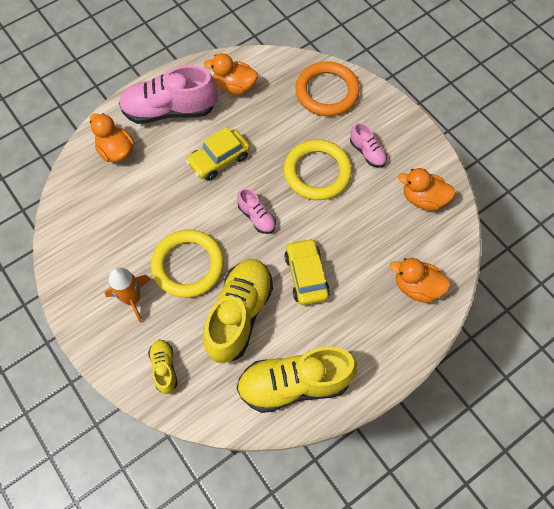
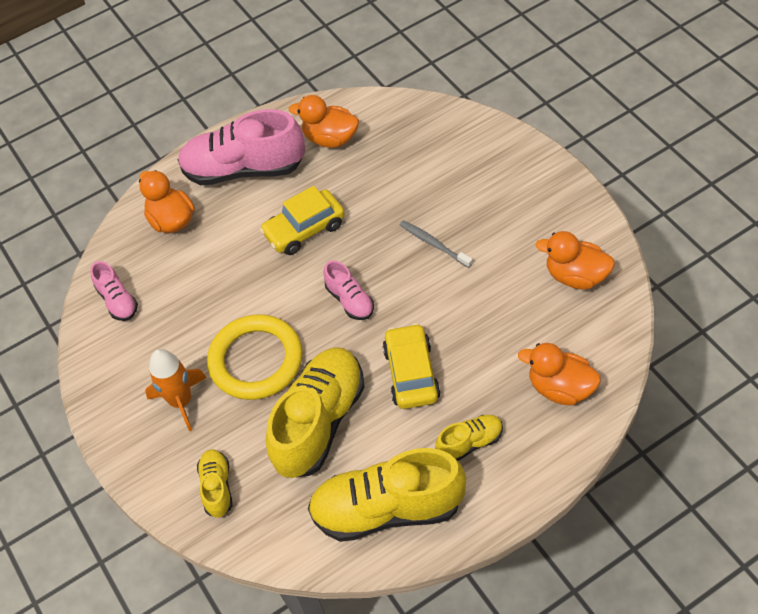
camera: 10 degrees right, 10 degrees down
(317, 172) = (434, 244): yellow ring -> grey toothbrush
(327, 92) = (453, 143): orange ring -> none
(353, 330) = (470, 443): none -> yellow shoe
(367, 152) = (503, 218): pink shoe -> pink shoe (118, 301)

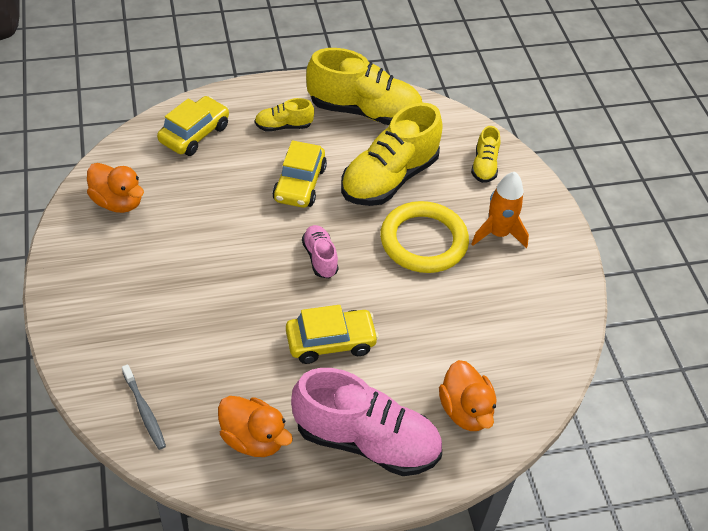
camera: 170 degrees left, 5 degrees down
(118, 301) = (540, 344): pink shoe -> none
(434, 244) = (217, 277): grey toothbrush -> grey toothbrush (144, 411)
(560, 388) = (194, 134): orange duck -> yellow car

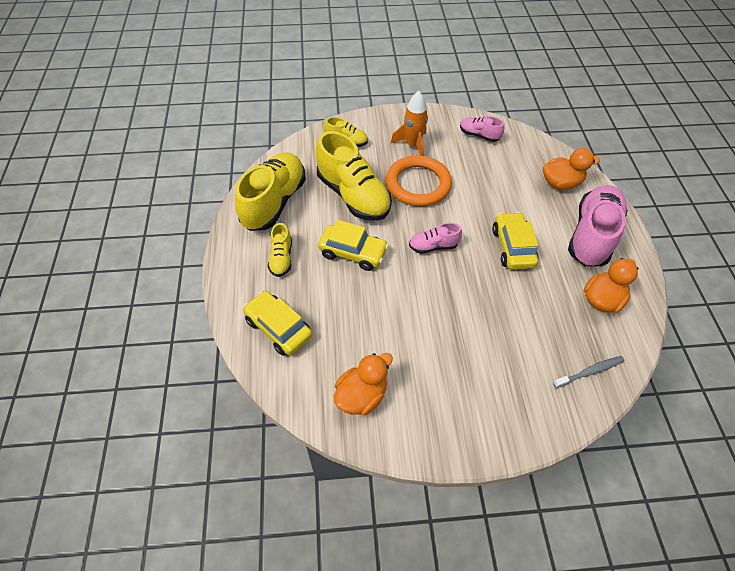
camera: 80 degrees left, 5 degrees up
(423, 241) = (418, 184): yellow ring -> orange ring
(542, 311) = (479, 135): none -> pink shoe

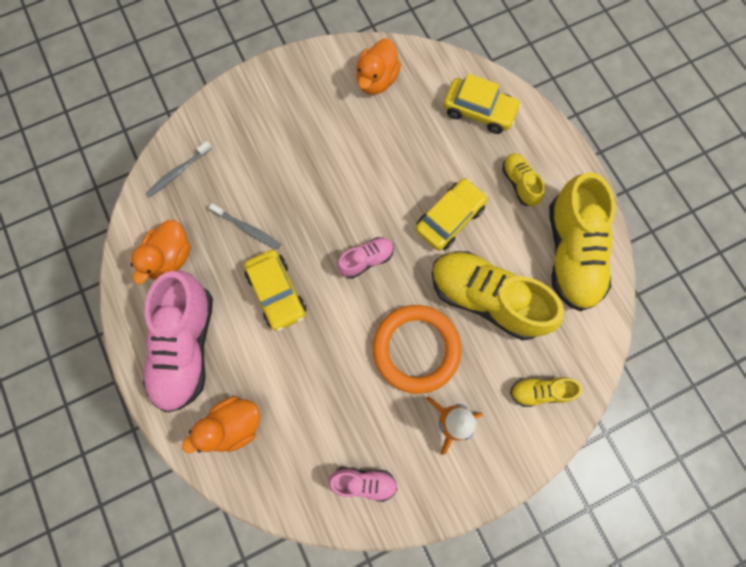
camera: 160 degrees right, 20 degrees up
(353, 252) = (449, 218): yellow car -> yellow car turned 135 degrees clockwise
(529, 300) = (247, 229): none -> grey toothbrush

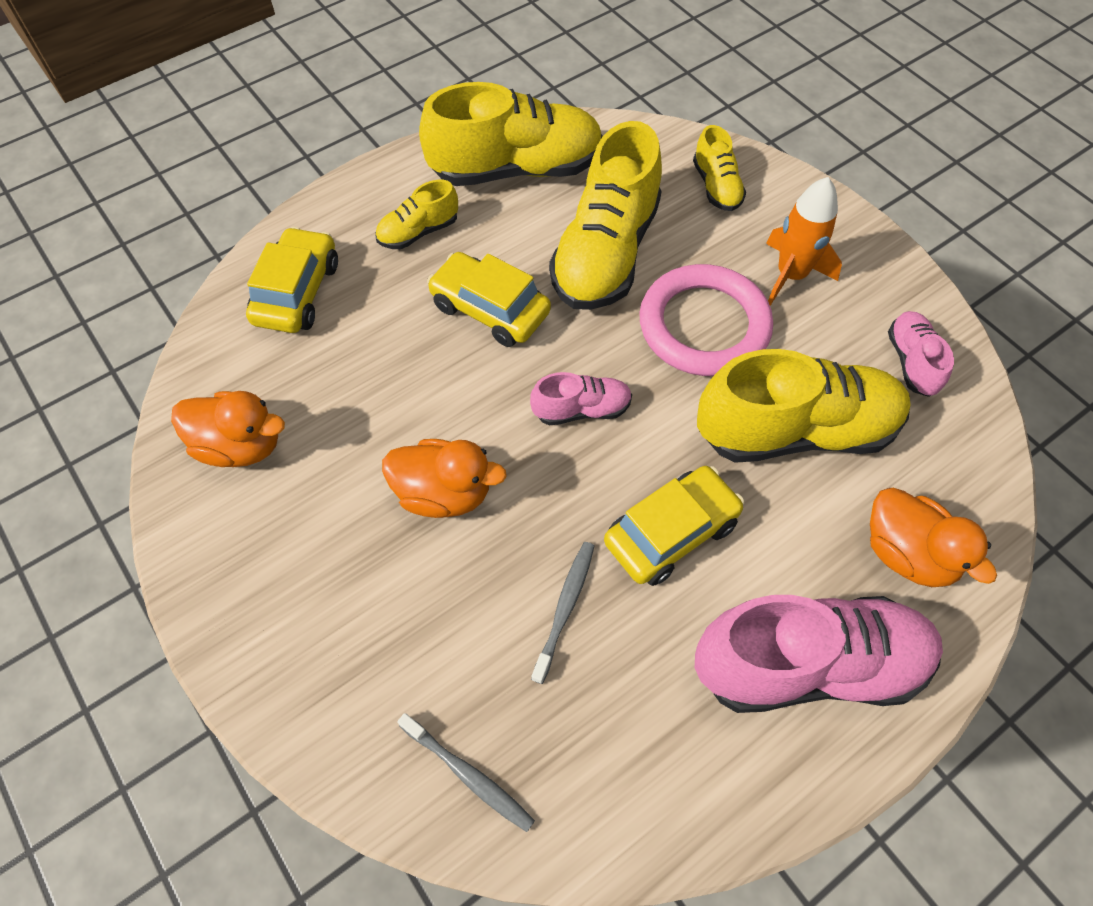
camera: 100 degrees left, 15 degrees down
(170, 258) = (653, 741): orange duck -> orange duck (444, 493)
(327, 385) = (796, 431): none -> yellow shoe
(366, 260) = (582, 409): pink shoe -> pink shoe turned 120 degrees clockwise
(416, 349) = (704, 325): orange ring -> pink ring

